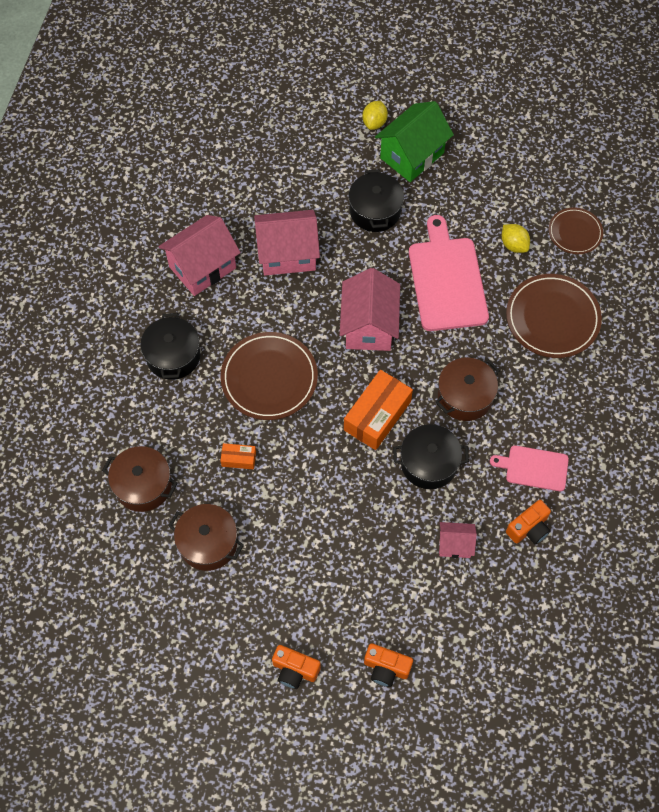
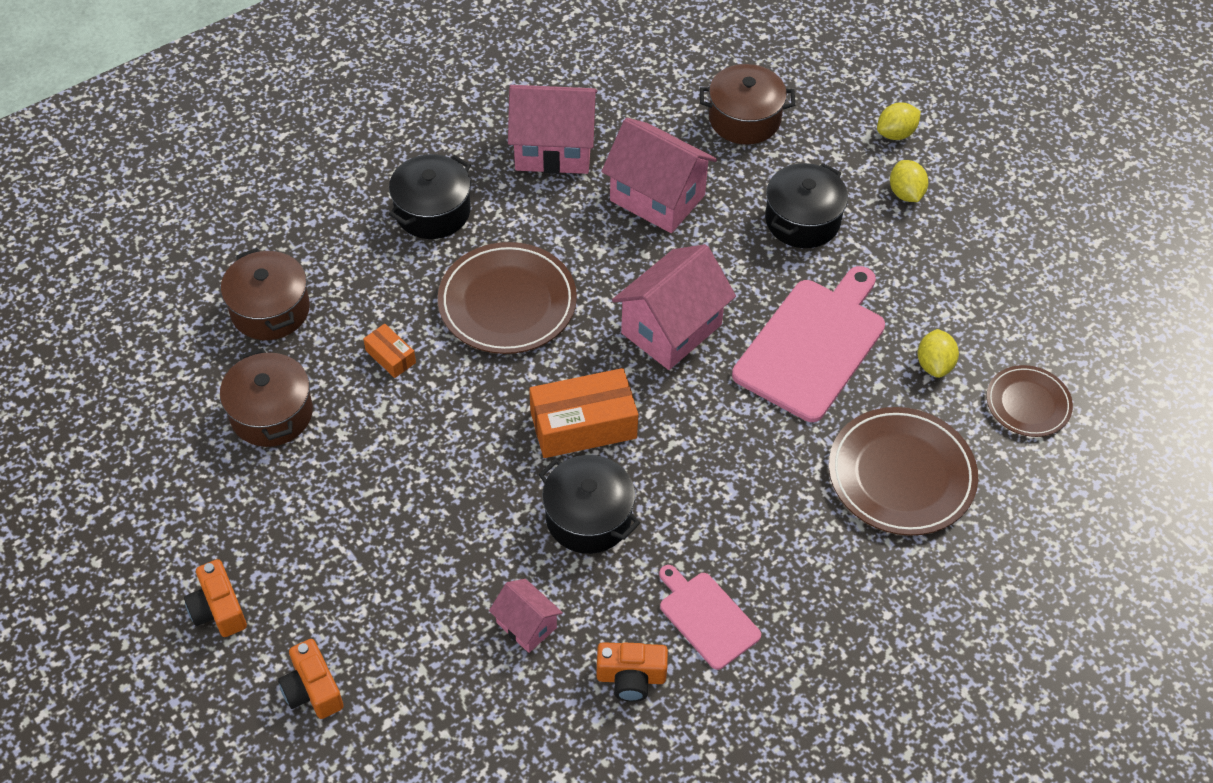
camera: 40 degrees right, 10 degrees down
(412, 155) = (905, 193): green house -> yellow lemon
(465, 396) = (705, 479): brown pot -> brown pot (744, 119)

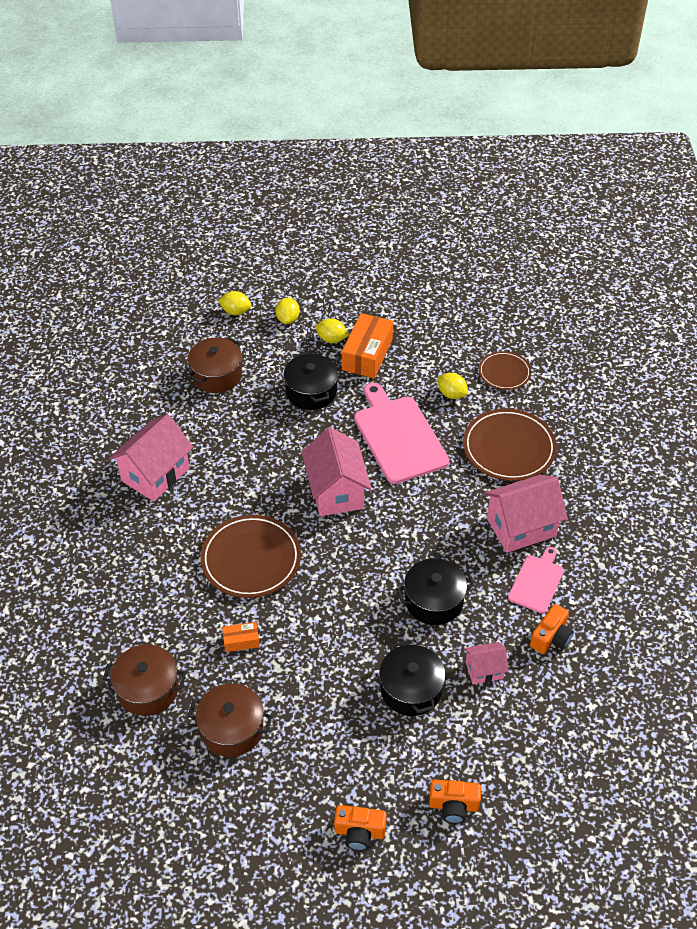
camera: 55 degrees left, 5 degrees down
(432, 211) = (147, 560): black pot -> black pot (410, 689)
(583, 425) = (369, 569): orange box -> orange box (367, 354)
(657, 198) = (237, 446): pink house -> pink house (521, 527)
(707, 617) = (537, 582): pink cutting board -> pink cutting board turned 120 degrees clockwise
(858, 79) = (236, 311): none -> yellow lemon

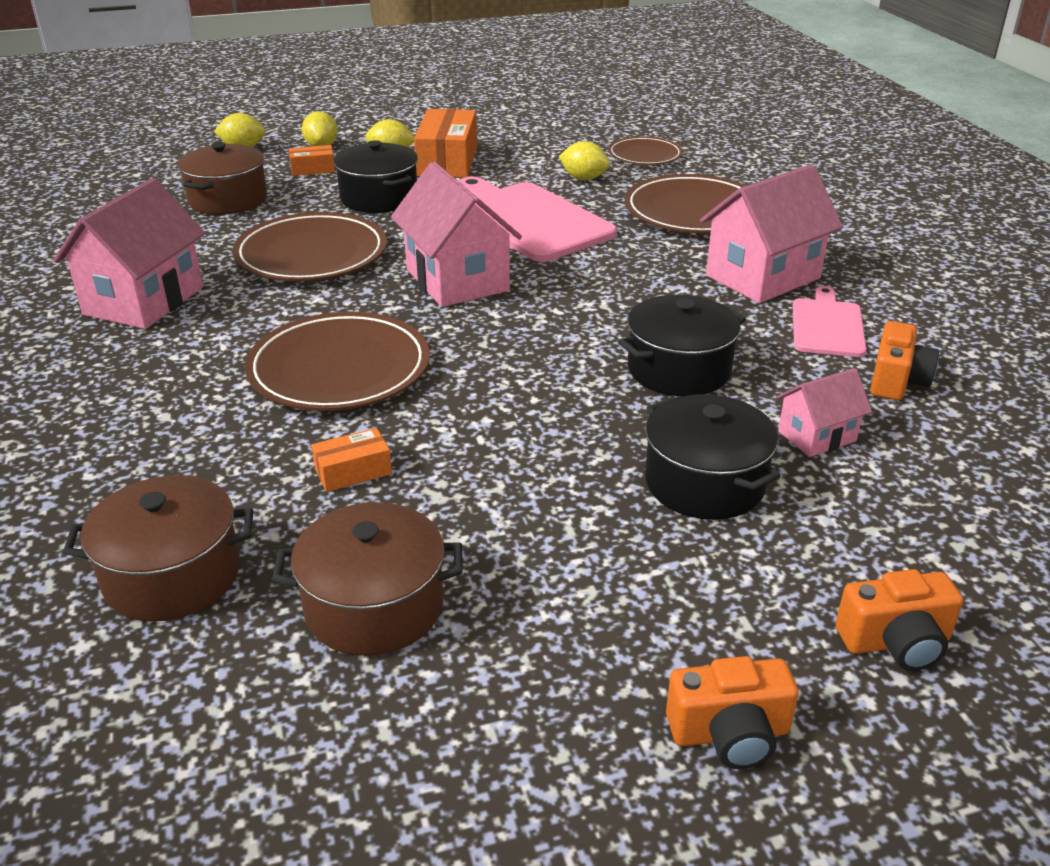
camera: 15 degrees left, 15 degrees down
(257, 447) = (311, 254): none -> brown plate
(276, 348) = (313, 169): none -> orange box

